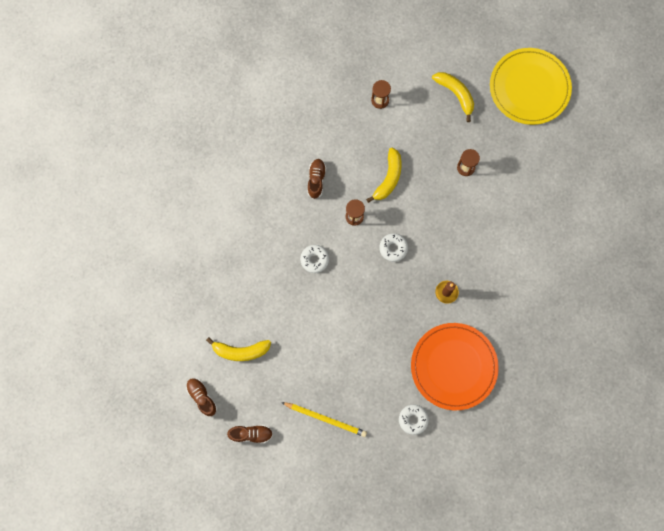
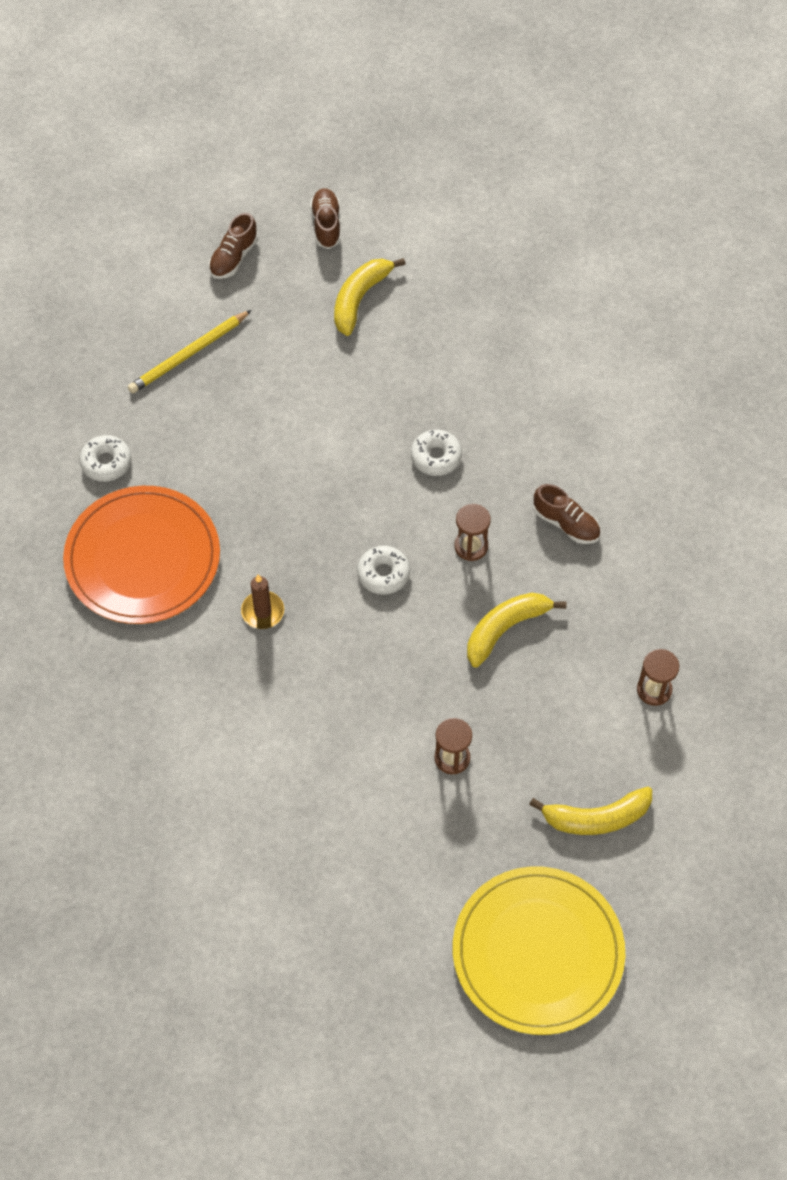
camera: 120 degrees right, 15 degrees down
(202, 397) = (326, 224): brown shoe -> brown shoe turned 90 degrees counterclockwise
(388, 178) = (505, 629): yellow banana -> yellow banana turned 90 degrees clockwise

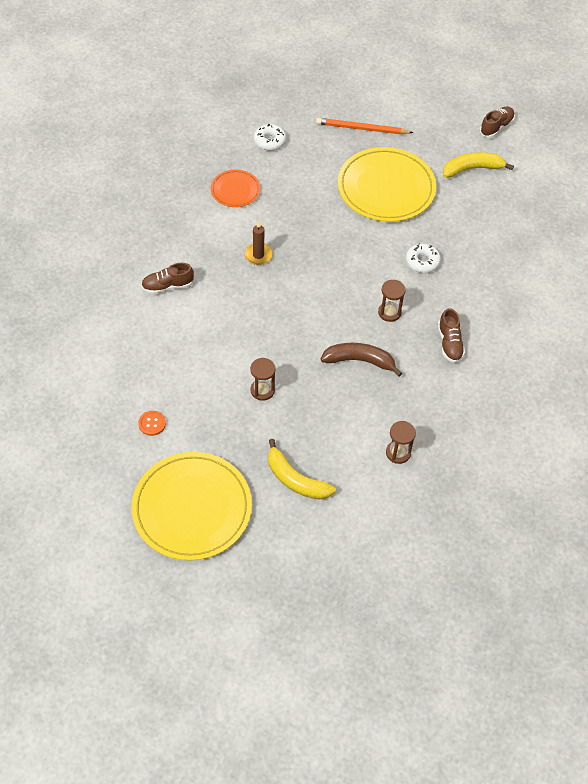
camera: 45 degrees right, 5 degrees down
(142, 558) = (235, 190): orange plate -> orange plate, size x0.50
(188, 354) = (362, 129): yellow pencil -> orange pencil
(233, 257) = (434, 107): brown shoe -> brown shoe (167, 286)
(299, 404) = (386, 188): none -> yellow plate
(383, 574) = (332, 288): white donut -> none
(389, 908) = (152, 423): none -> orange button
(505, 629) = (359, 361): yellow banana -> brown banana

